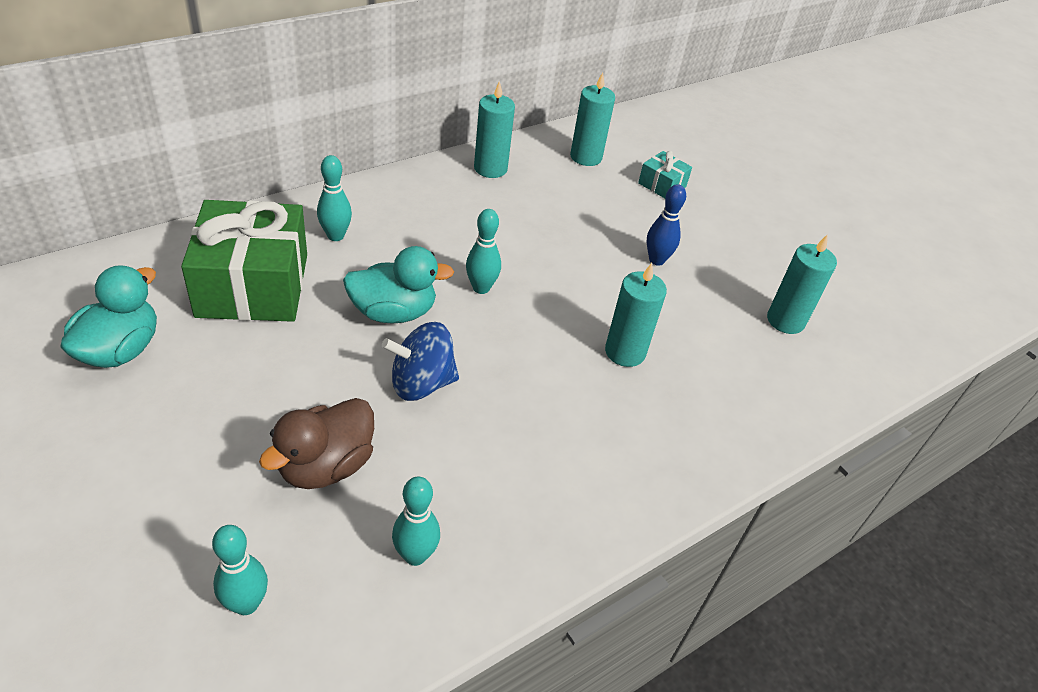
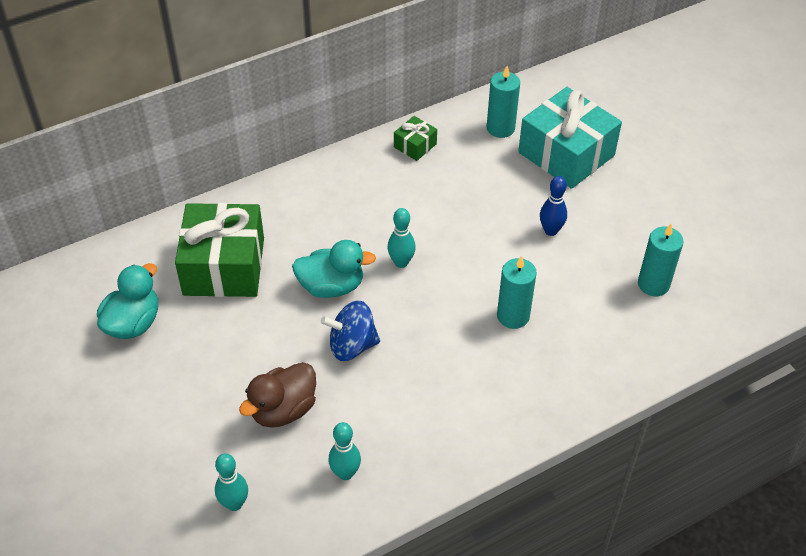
camera: 10 degrees right, 5 degrees up
(335, 236) = (285, 219): turquoise bowling pin -> none
(490, 168) = (415, 145): turquoise candle -> green gift
(662, 185) = (566, 154): turquoise gift -> turquoise gift, size x2.22

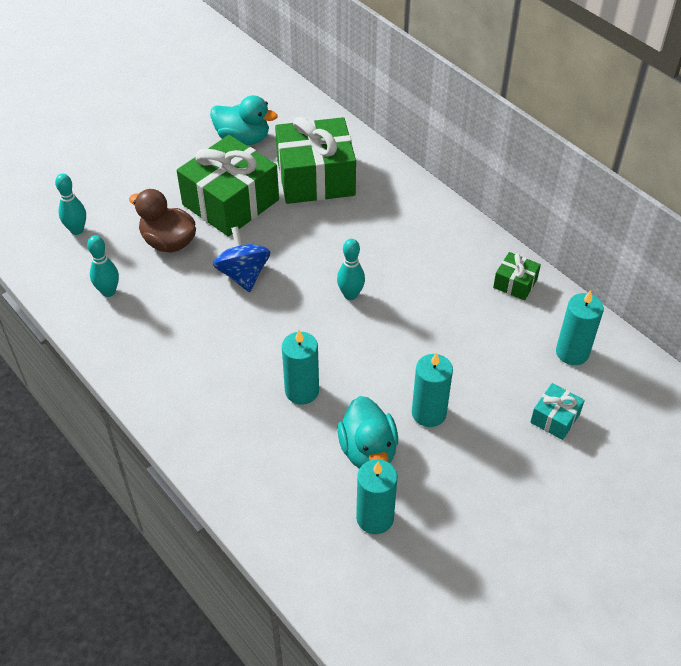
camera: 80 degrees right, 0 degrees up
(237, 346) = (230, 202): none -> green gift
(331, 286) = (309, 250): turquoise duck -> turquoise duck (368, 451)
(550, 230) = (429, 413): blue bowling pin -> turquoise candle
(566, 154) = (555, 418): turquoise gift -> turquoise gift, size x0.45

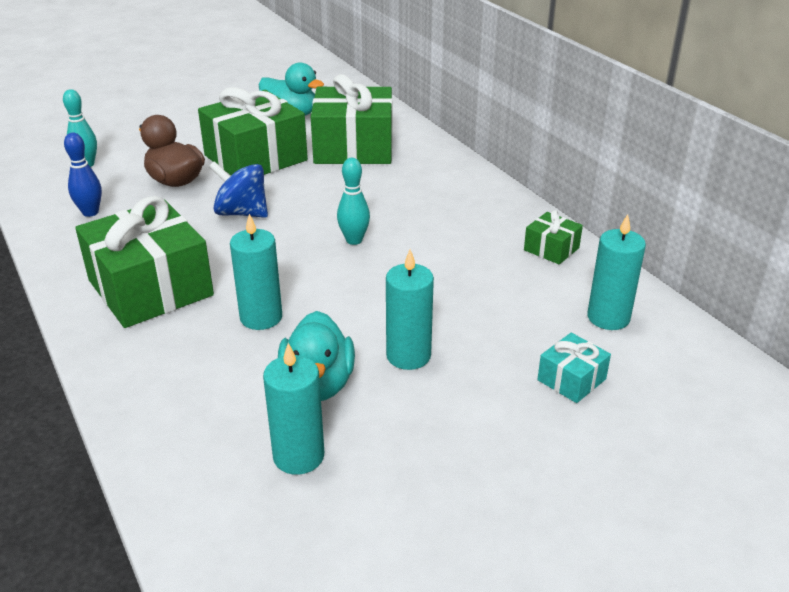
camera: 10 degrees right, 15 degrees down
(108, 291) = (90, 212): turquoise bowling pin -> blue bowling pin
(199, 372) = (150, 288): none -> green gift
(243, 275) = (242, 213): blue spinning top -> blue spinning top turned 60 degrees counterclockwise

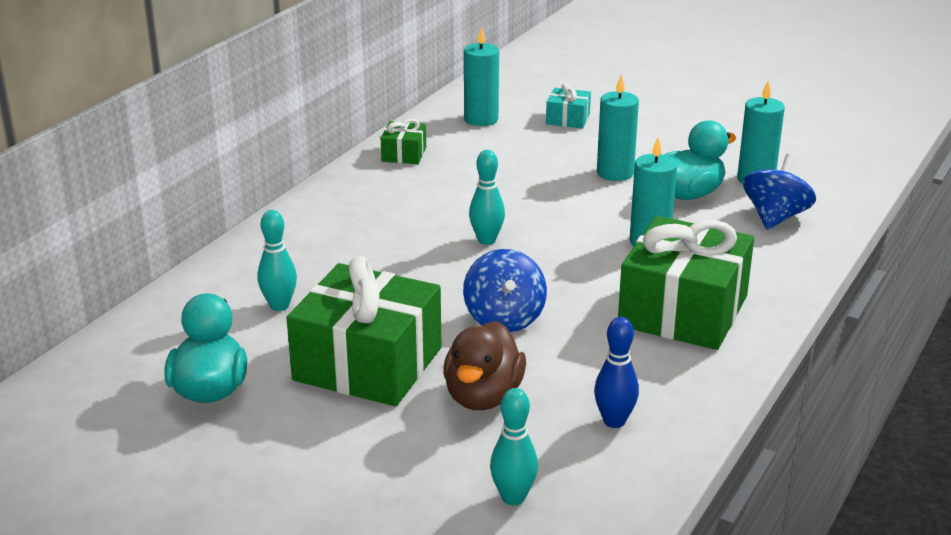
camera: 120 degrees left, 5 degrees down
(211, 421) = (775, 217): none -> blue spinning top
(353, 147) = (279, 306): green gift -> turquoise bowling pin

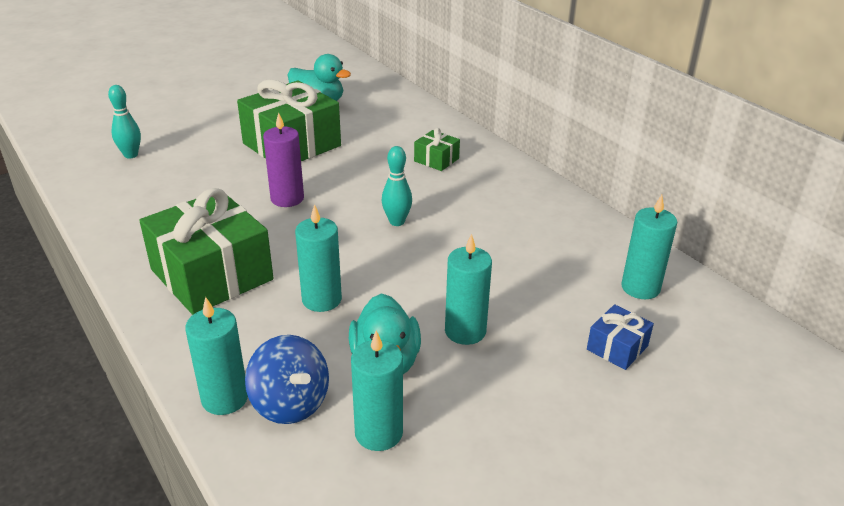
camera: 115 degrees right, 5 degrees up
(279, 306) = (382, 132): turquoise bowling pin -> none
(404, 154) = (579, 224): green gift -> green gift (436, 160)
(483, 396) = (218, 169): brown duck -> none
(504, 318) = (287, 198): blue spinning top -> purple candle
(568, 119) = (617, 348): turquoise gift -> blue gift
(614, 421) = (142, 202): blue bowling pin -> none
(807, 244) = (225, 398): none -> turquoise candle

